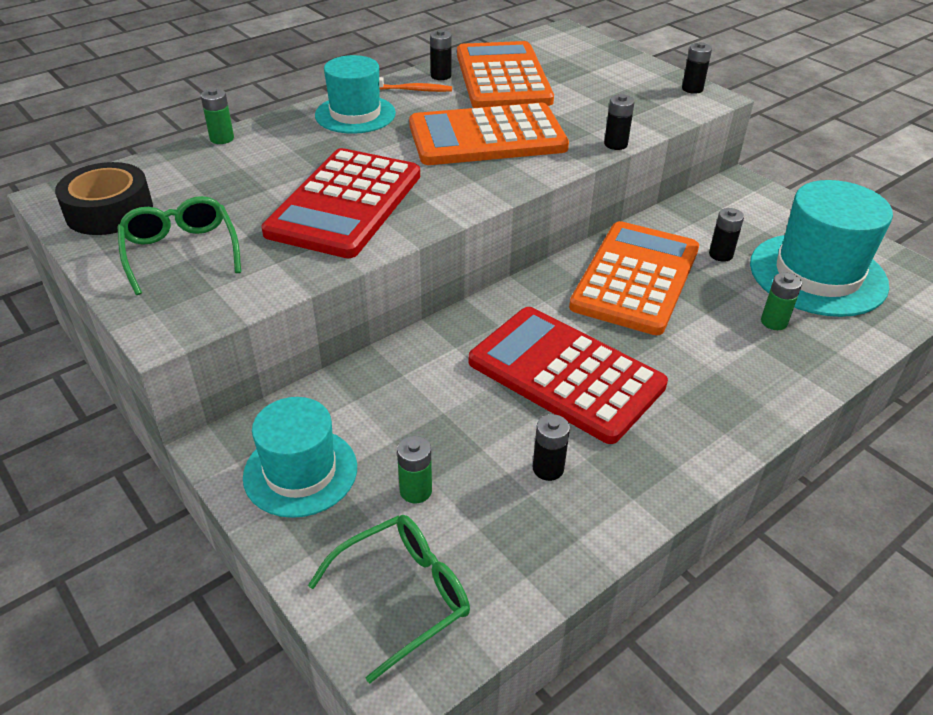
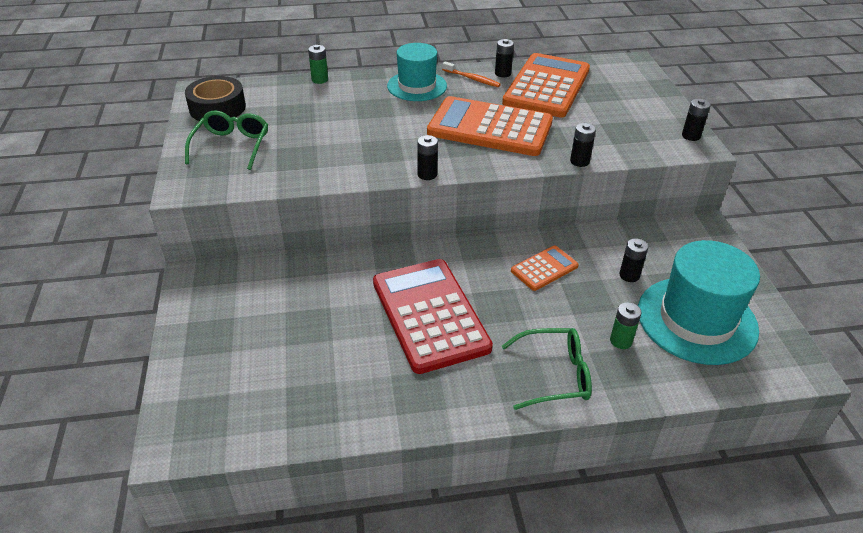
camera: 30 degrees right, 0 degrees up
(300, 472) = (219, 307): turquoise hat -> none
(345, 204) = (351, 146): red calculator -> none
(403, 595) = (210, 403): green glasses -> green glasses (555, 375)
(416, 491) = (271, 347): green battery -> none
(548, 468) = (360, 370): black battery -> black battery (427, 174)
(635, 278) = (544, 268): orange calculator -> orange calculator, size x0.49

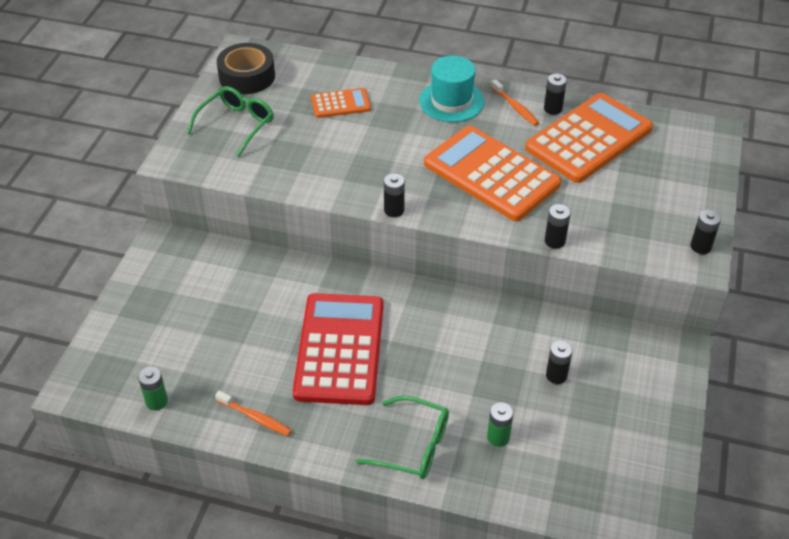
camera: 25 degrees right, 5 degrees up
(320, 80) = (360, 67): green battery -> green battery (157, 401)
(388, 404) = (255, 417): none -> orange toothbrush
(544, 268) = (476, 339): orange calculator -> orange calculator (340, 104)
(696, 320) = (589, 444): turquoise hat -> none

